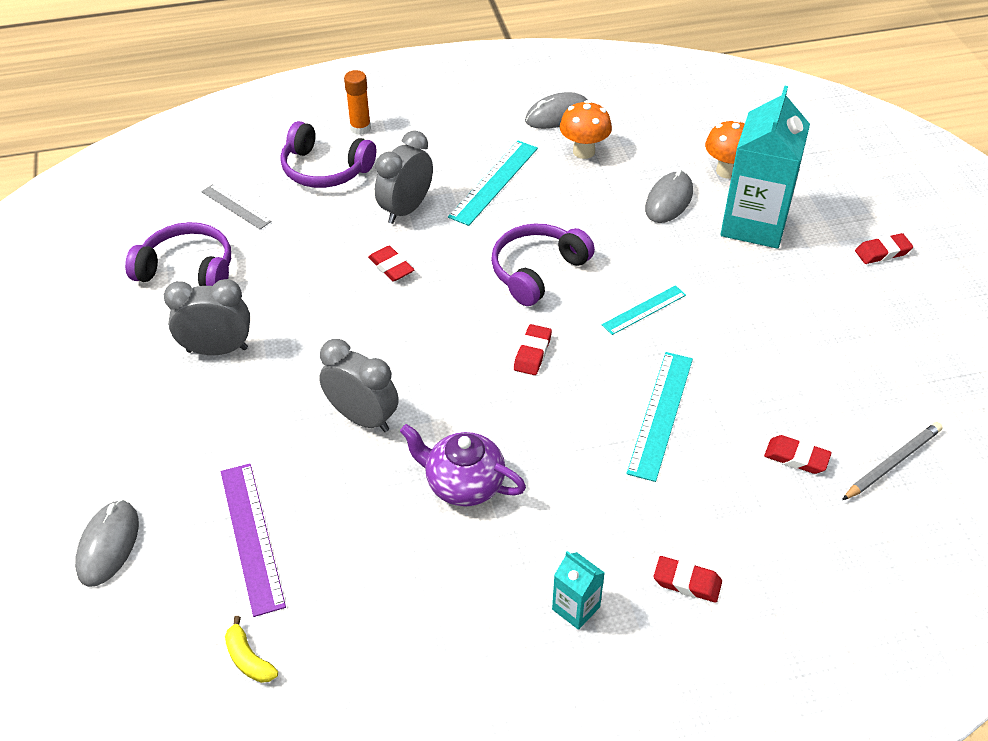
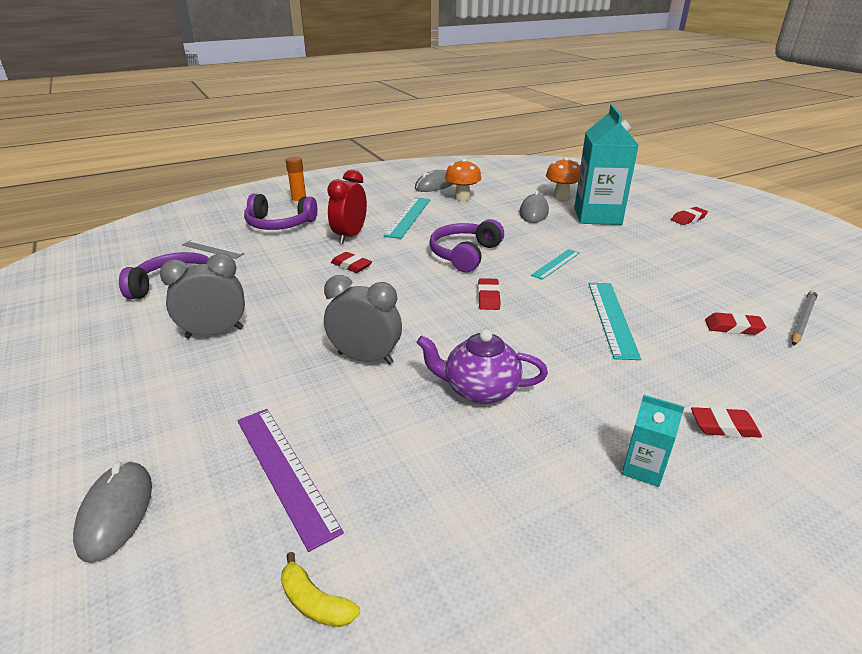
camera: 15 degrees left, 15 degrees down
(406, 209) = (350, 236): grey clock -> red clock

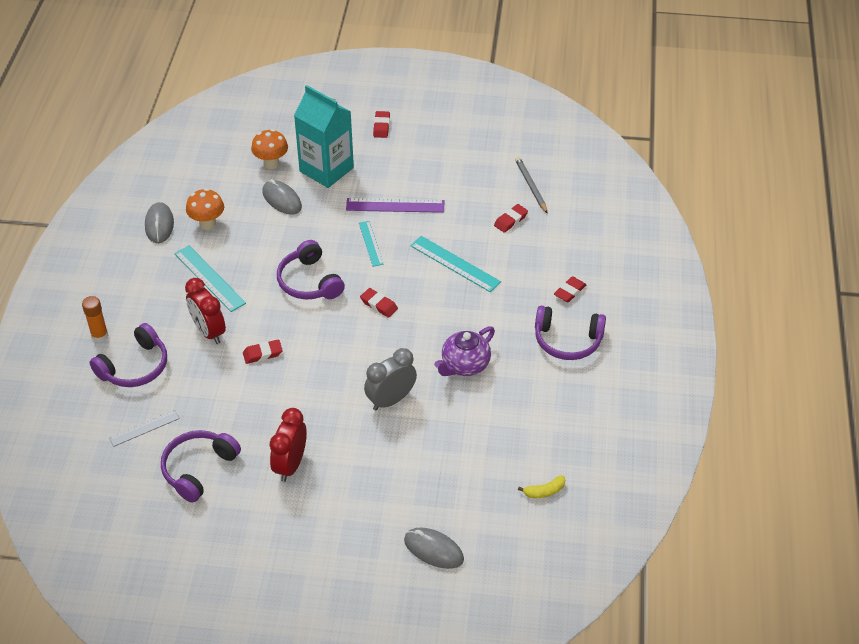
camera: 55 degrees left, 15 degrees up
(214, 333) = (290, 465): grey clock -> red clock
(285, 471) = (459, 474): purple ruler -> purple ruler (395, 205)
(643, 468) = (567, 341): turquoise carton -> purple headphones

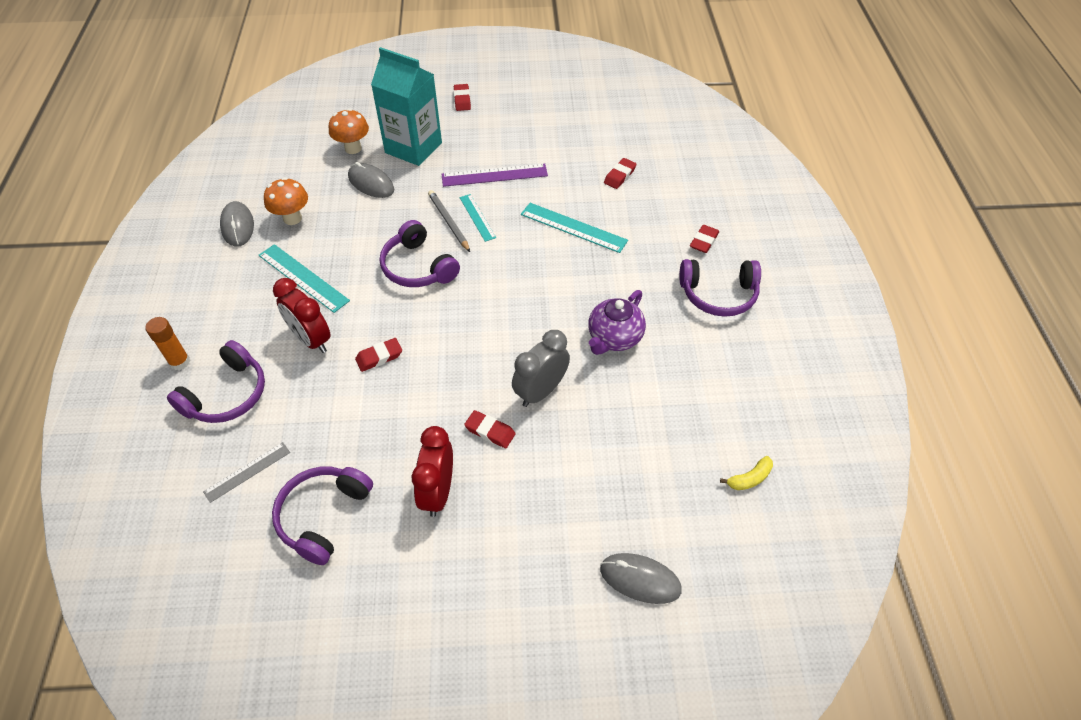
camera: 10 degrees left, 5 degrees up
(379, 305) = (501, 282): red eraser -> red eraser (490, 431)
(531, 186) = (630, 140): grey pencil -> grey pencil (449, 222)

